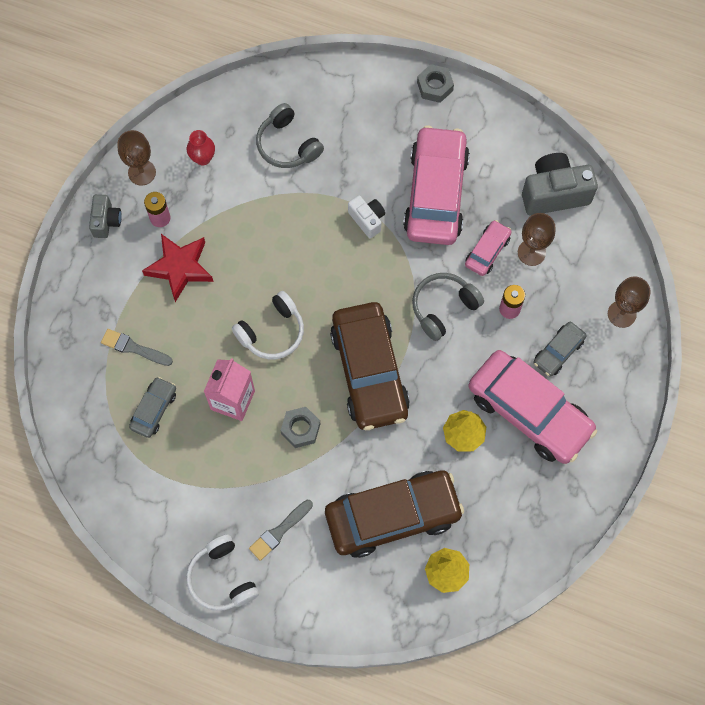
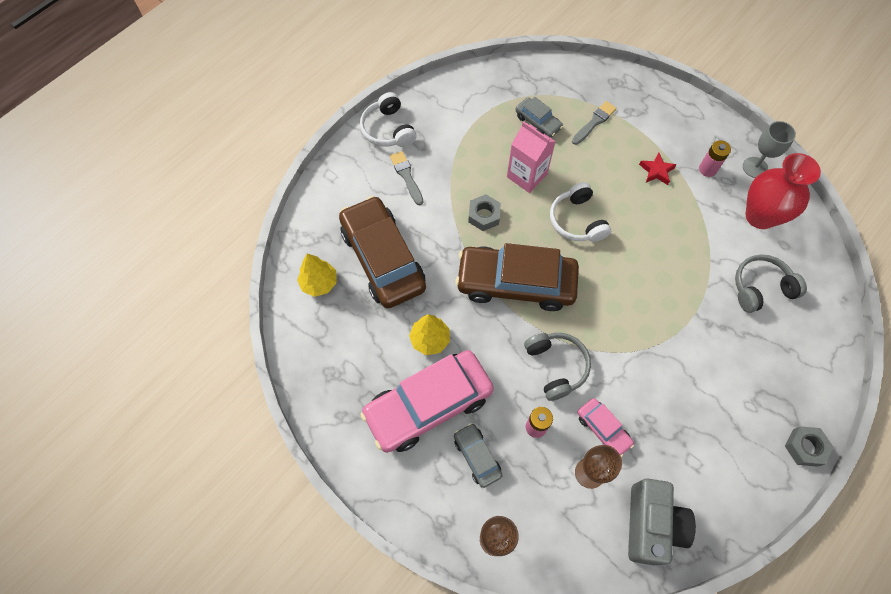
camera: 110 degrees right, 5 degrees down
(106, 221) = (713, 132): grey camera -> none
(142, 172) = (755, 167): brown goblet -> grey goblet
(180, 268) = (656, 171): red star -> red star, size x0.58
(203, 158) = (760, 216): red vase -> red vase, size x2.04
(222, 578) = (388, 129): white headphones -> white headphones turned 105 degrees counterclockwise
(367, 219) = (665, 331): white camera -> none
(392, 516) = (383, 259): brown car -> brown car turned 150 degrees clockwise
(435, 193) = (679, 403): pink car -> none

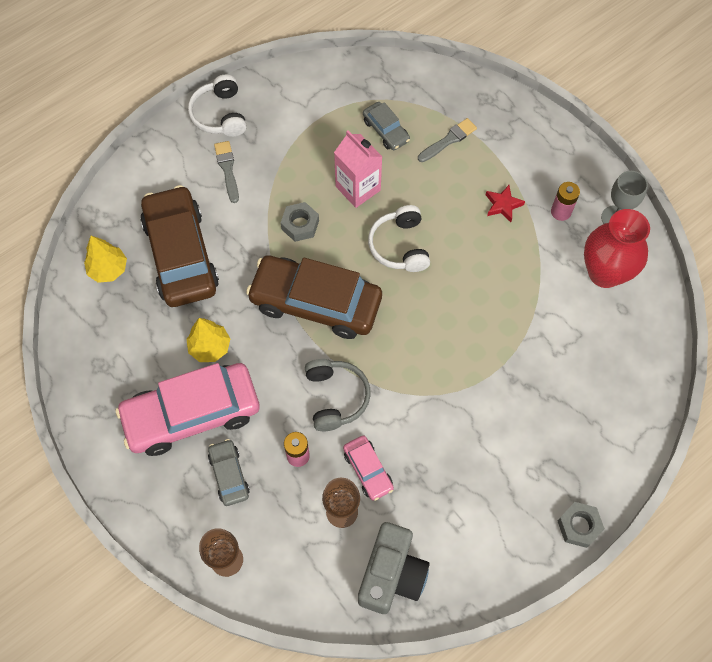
camera: 10 degrees right, 0 degrees up
(761, 288) = (581, 351): grey headphones -> none

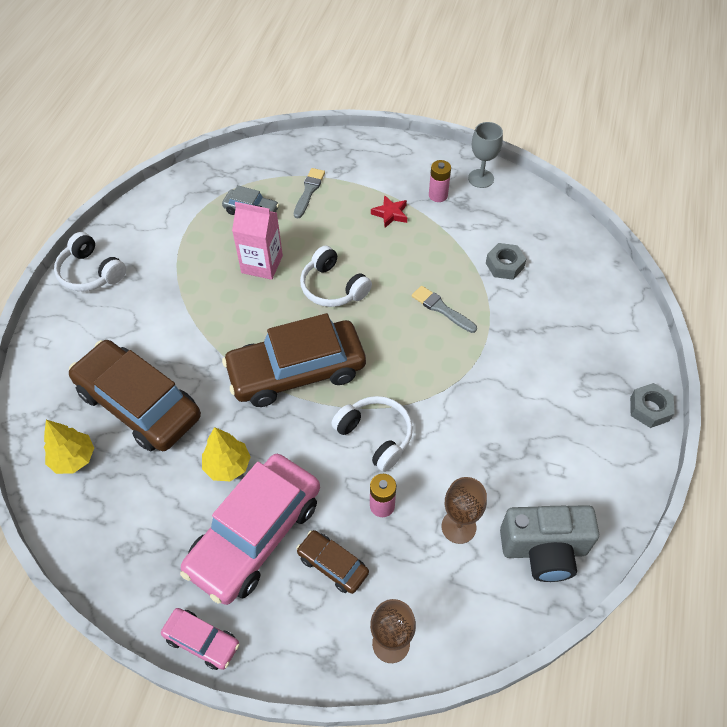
camera: 35 degrees left, 10 degrees down
(227, 169) = (131, 311): grey brush -> grey brush (441, 309)
(229, 475) = (333, 565): grey car -> brown car
(300, 225) = (233, 319): grey nut -> grey nut (504, 265)
(336, 397) = (376, 436): grey headphones -> white headphones
(368, 470) = (452, 477): pink car -> pink car (202, 641)
(391, 575) = (544, 550): grey camera -> grey camera turned 105 degrees clockwise
(604, 273) = (506, 219): red vase -> none

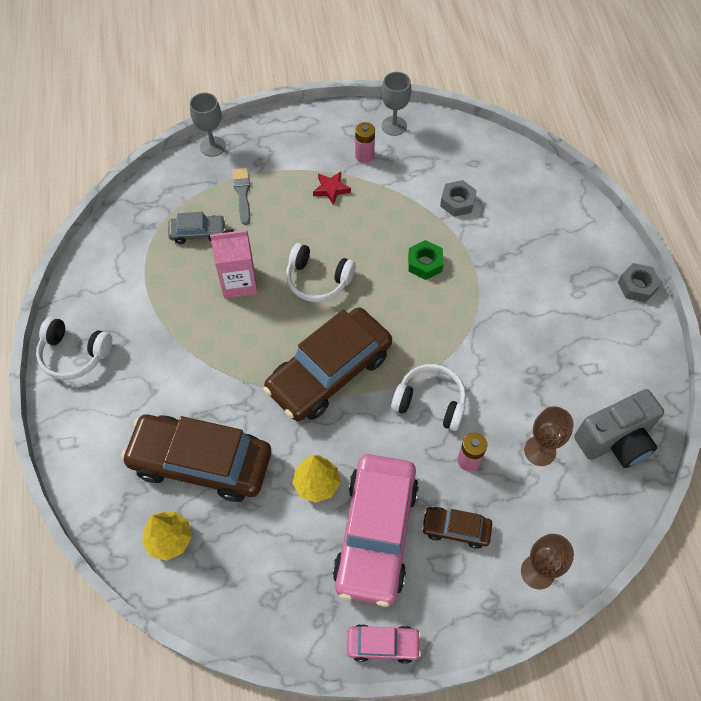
camera: 25 degrees left, 5 degrees up
(306, 144) = (212, 146): none -> grey goblet
(441, 309) = (425, 263): grey brush -> green nut

